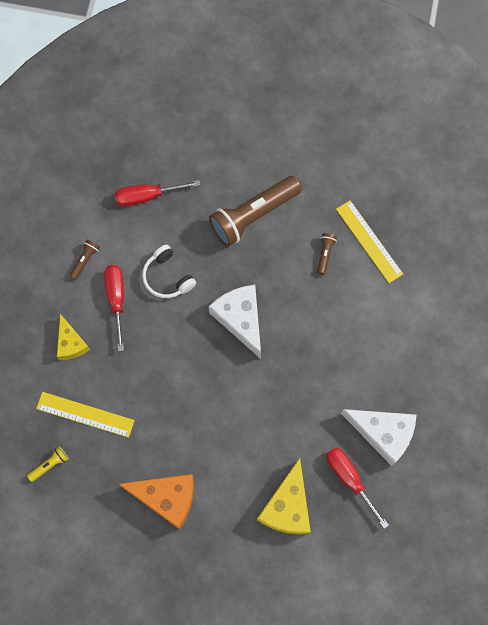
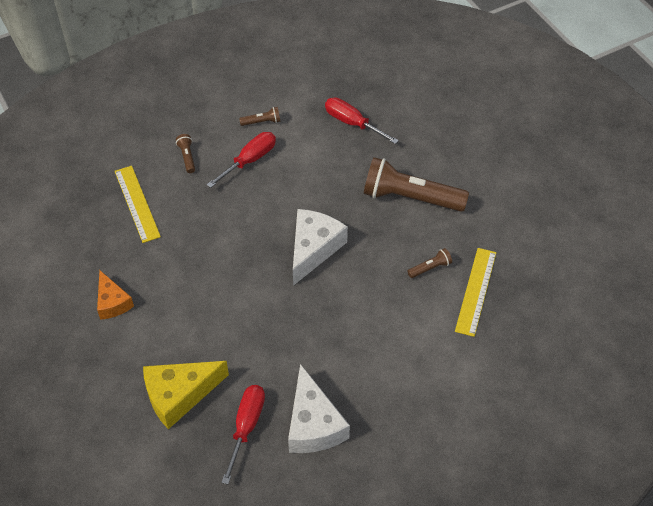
camera: 50 degrees right, 20 degrees down
(50, 465) = (75, 209): yellow flashlight -> none
(71, 343) = (187, 157): yellow cheese -> brown flashlight
(166, 498) = (112, 302): orange cheese -> orange cheese, size x0.62
(167, 277) = (300, 179): white headphones -> none

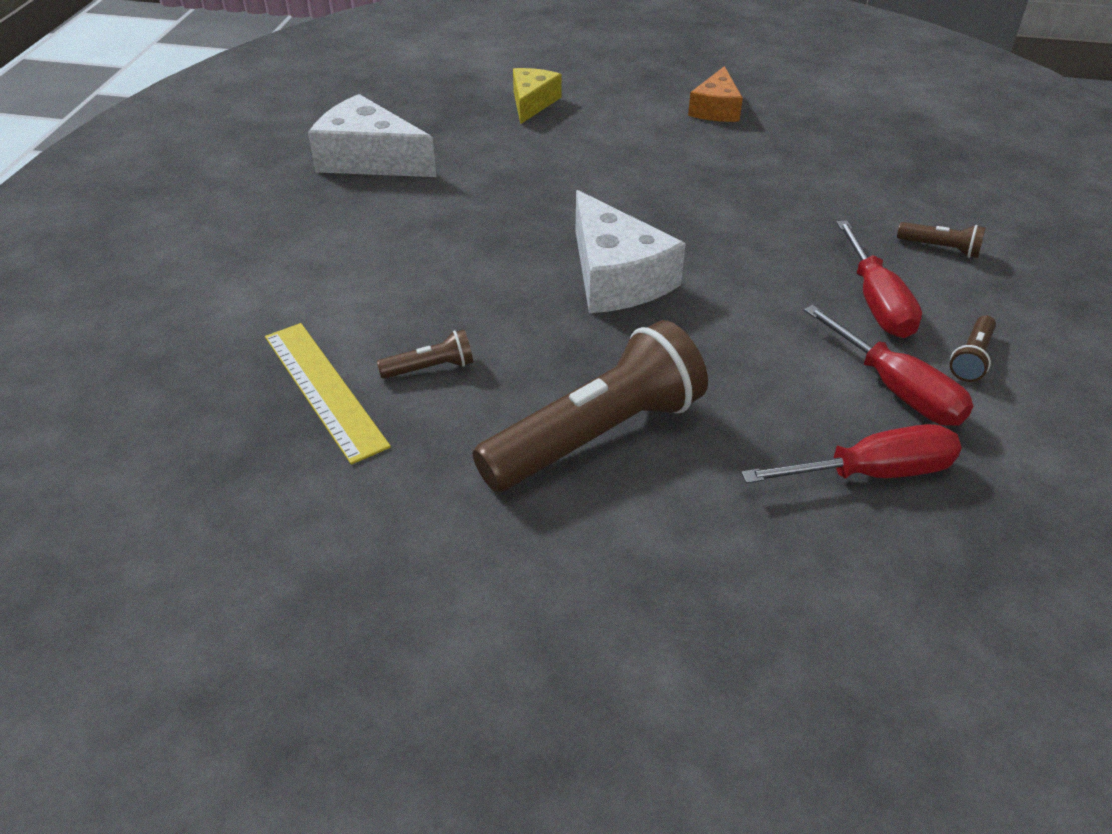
camera: 130 degrees right, 10 degrees down
(112, 302) = (716, 109): orange cheese -> orange cheese turned 90 degrees counterclockwise
(137, 203) = (875, 176): yellow ruler -> none
(179, 395) = (532, 103): yellow cheese -> yellow cheese, size x0.62
(246, 427) = (434, 122): red screwdriver -> red screwdriver (896, 389)
(430, 268) = (430, 368): brown flashlight -> brown flashlight turned 120 degrees counterclockwise

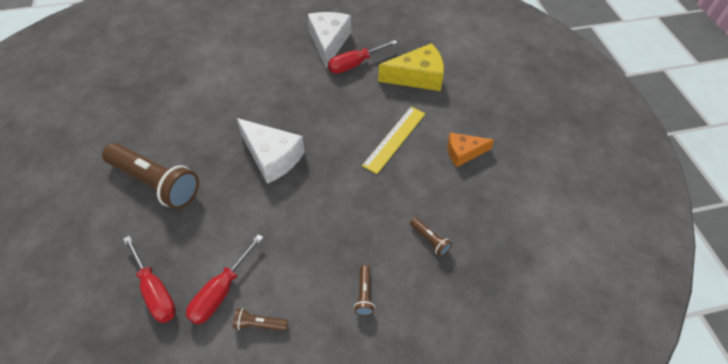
camera: 65 degrees right, 10 degrees up
(324, 389) = (161, 93): yellow ruler -> yellow ruler (394, 139)
(430, 368) = (183, 118): brown flashlight -> brown flashlight (430, 240)
(532, 103) = (417, 77): yellow cheese -> yellow cheese, size x1.60
(616, 277) = (272, 157): white cheese -> white cheese turned 90 degrees counterclockwise
(876, 302) = (295, 270): red screwdriver -> red screwdriver (355, 64)

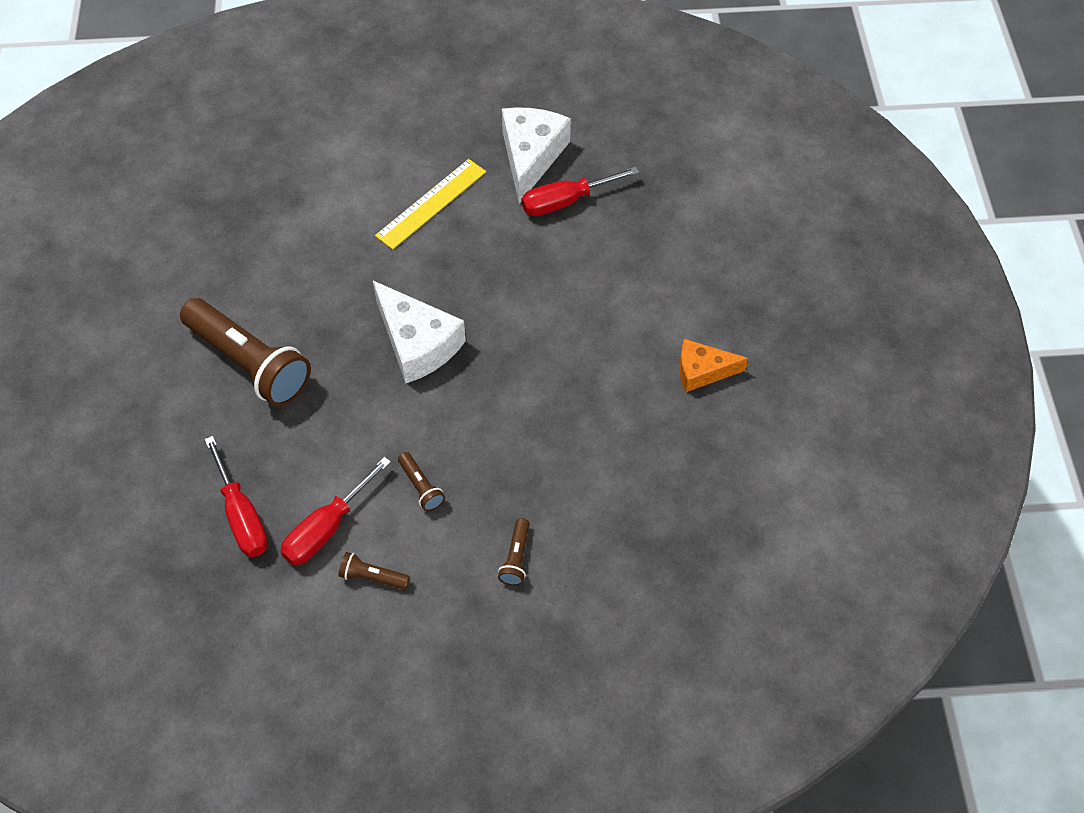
camera: 10 degrees right, 5 degrees up
(394, 139) = (603, 336): yellow ruler -> yellow ruler (431, 203)
(417, 77) = (660, 235): yellow cheese -> none
(430, 240) = (621, 496): brown flashlight -> brown flashlight (421, 487)

